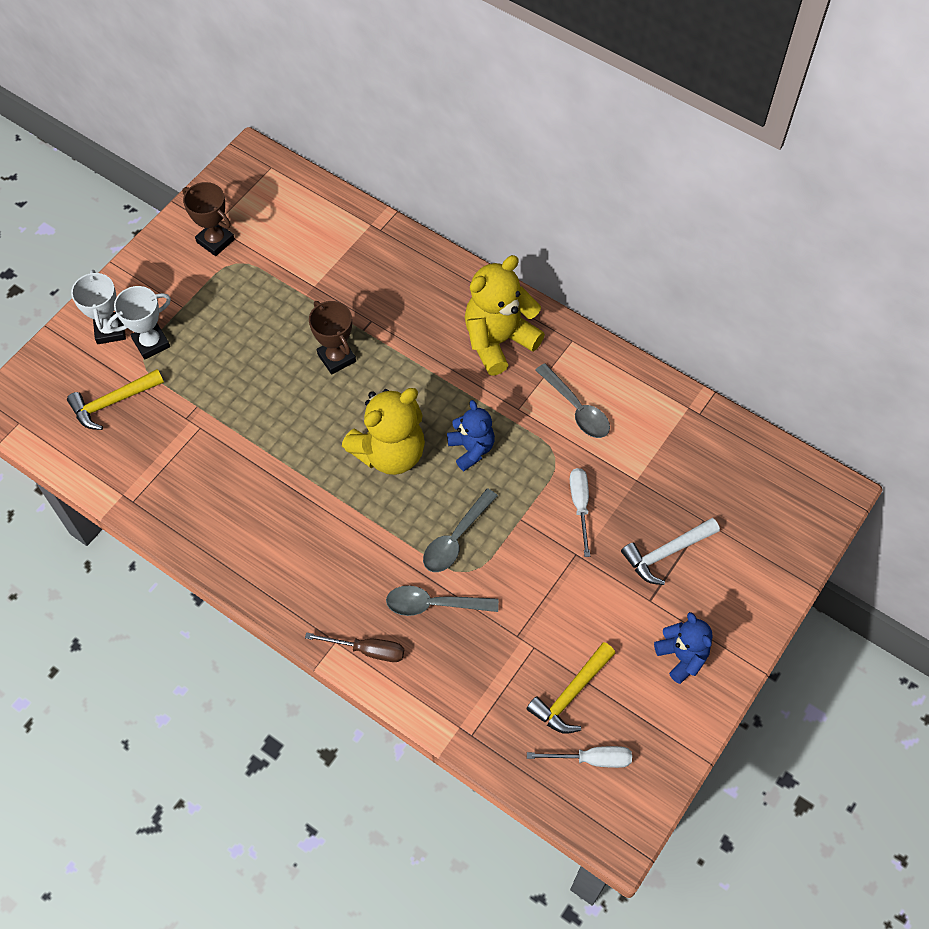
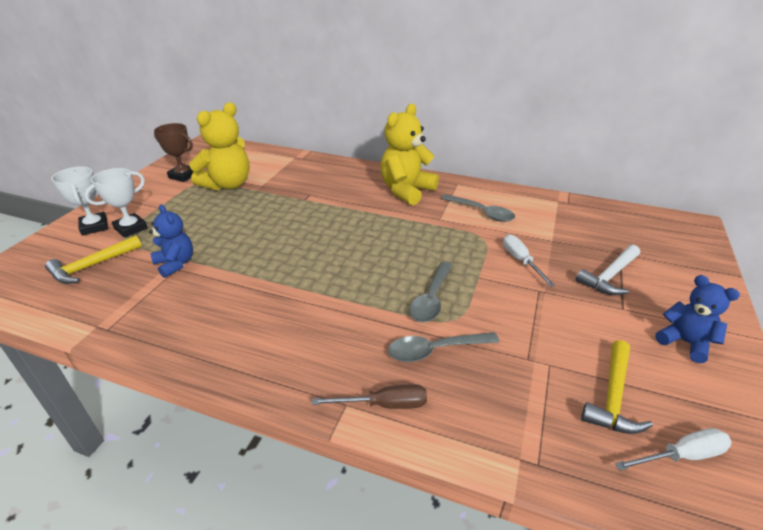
camera: 15 degrees left, 25 degrees down
(336, 358) = (288, 214): brown trophy -> none
(390, 452) = (349, 257): yellow teddy bear -> yellow teddy bear (227, 184)
(471, 449) = (415, 244): blue teddy bear -> blue teddy bear (175, 264)

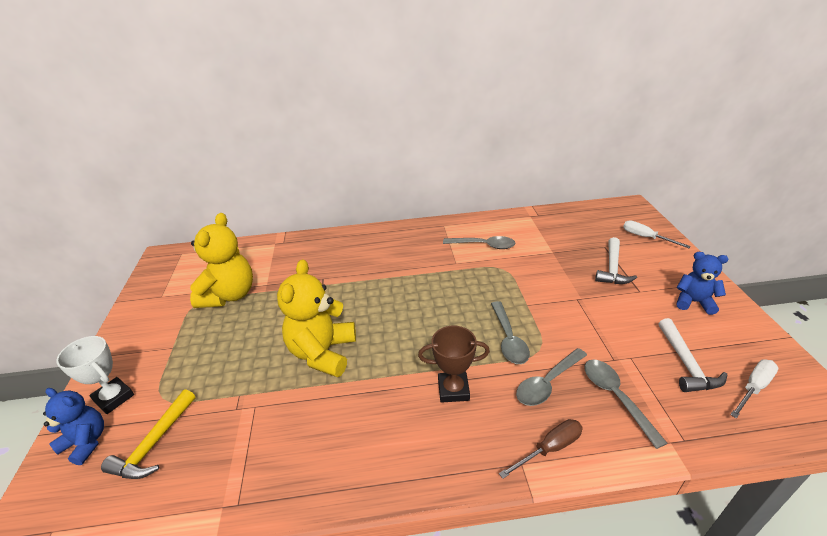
camera: 25 degrees left, 0 degrees up
(131, 228) = (162, 383): white trophy -> none
(175, 264) = (249, 402): blue teddy bear -> blue teddy bear (86, 442)
(183, 176) = (170, 302): brown trophy -> brown trophy (453, 390)
(406, 191) = (407, 245): yellow teddy bear -> yellow teddy bear (323, 353)
(496, 392) = (615, 397): none -> grey spoon
(521, 261) = (545, 278): white screwdriver -> white screwdriver (646, 237)
(613, 396) = (686, 363): yellow hammer -> white hammer

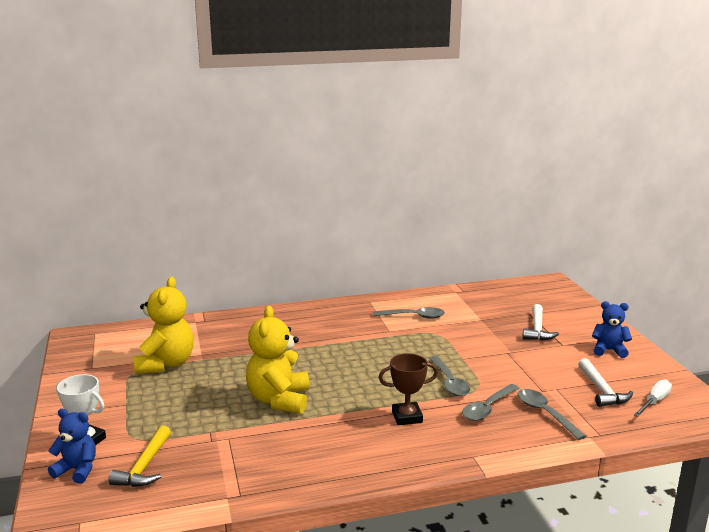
camera: 10 degrees left, 15 degrees down
(549, 448) = (494, 446): brown screwdriver -> none
(646, 237) = (567, 305): white screwdriver -> none

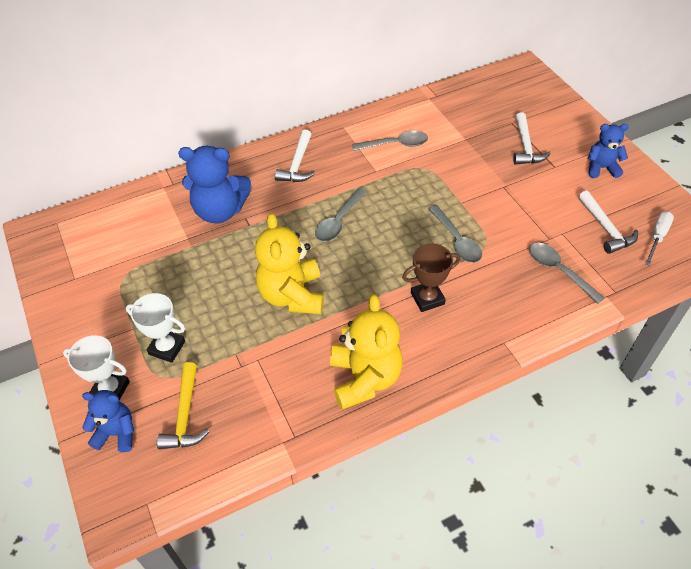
camera: 10 degrees left, 30 degrees up
(150, 420) = (167, 348): none -> white trophy
(166, 364) = (154, 259): yellow teddy bear -> yellow teddy bear (365, 378)
(237, 341) = (220, 211): none -> blue teddy bear
(319, 320) = (297, 164): none -> white hammer
(487, 408) = (502, 273): grey spoon -> grey spoon (338, 221)

